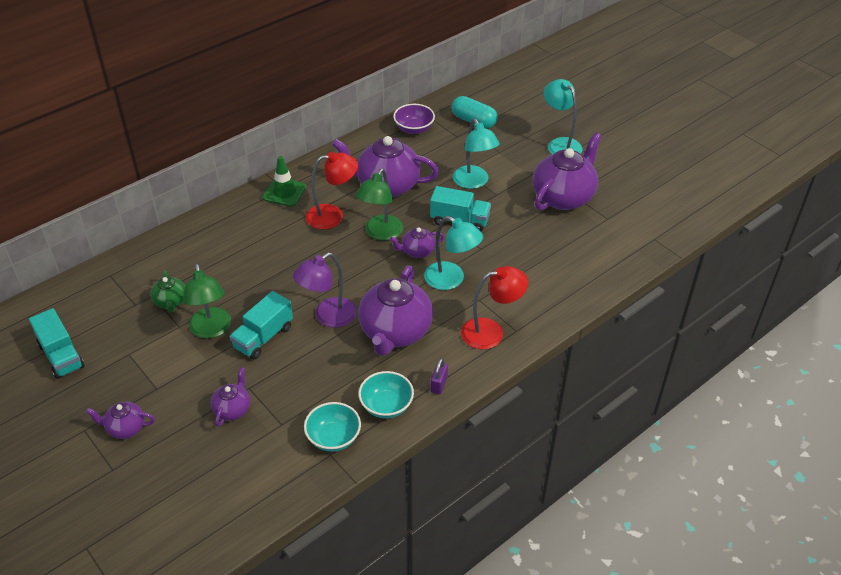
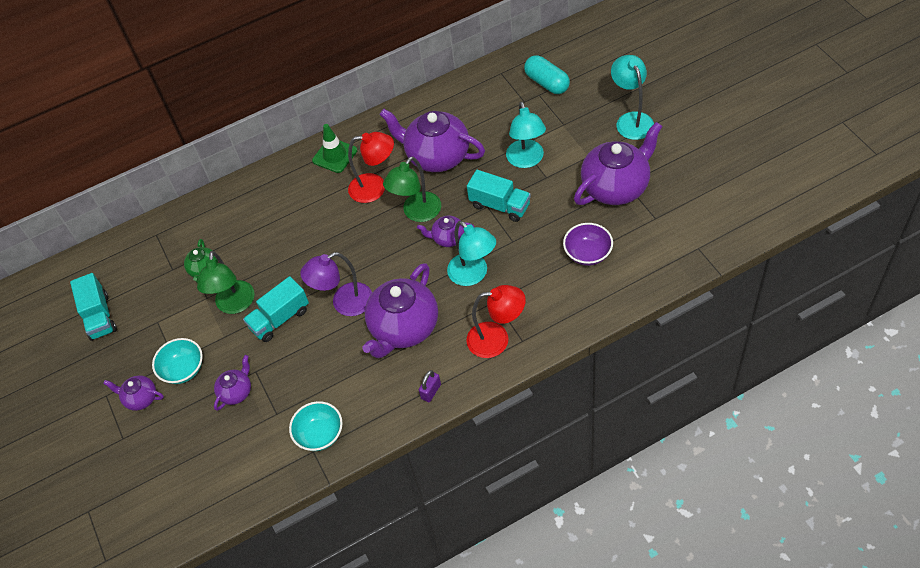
camera: 20 degrees right, 10 degrees up
(386, 406) = (376, 407): turquoise bowl -> turquoise bowl (183, 369)
(414, 129) = (482, 88): purple bowl -> purple bowl (588, 253)

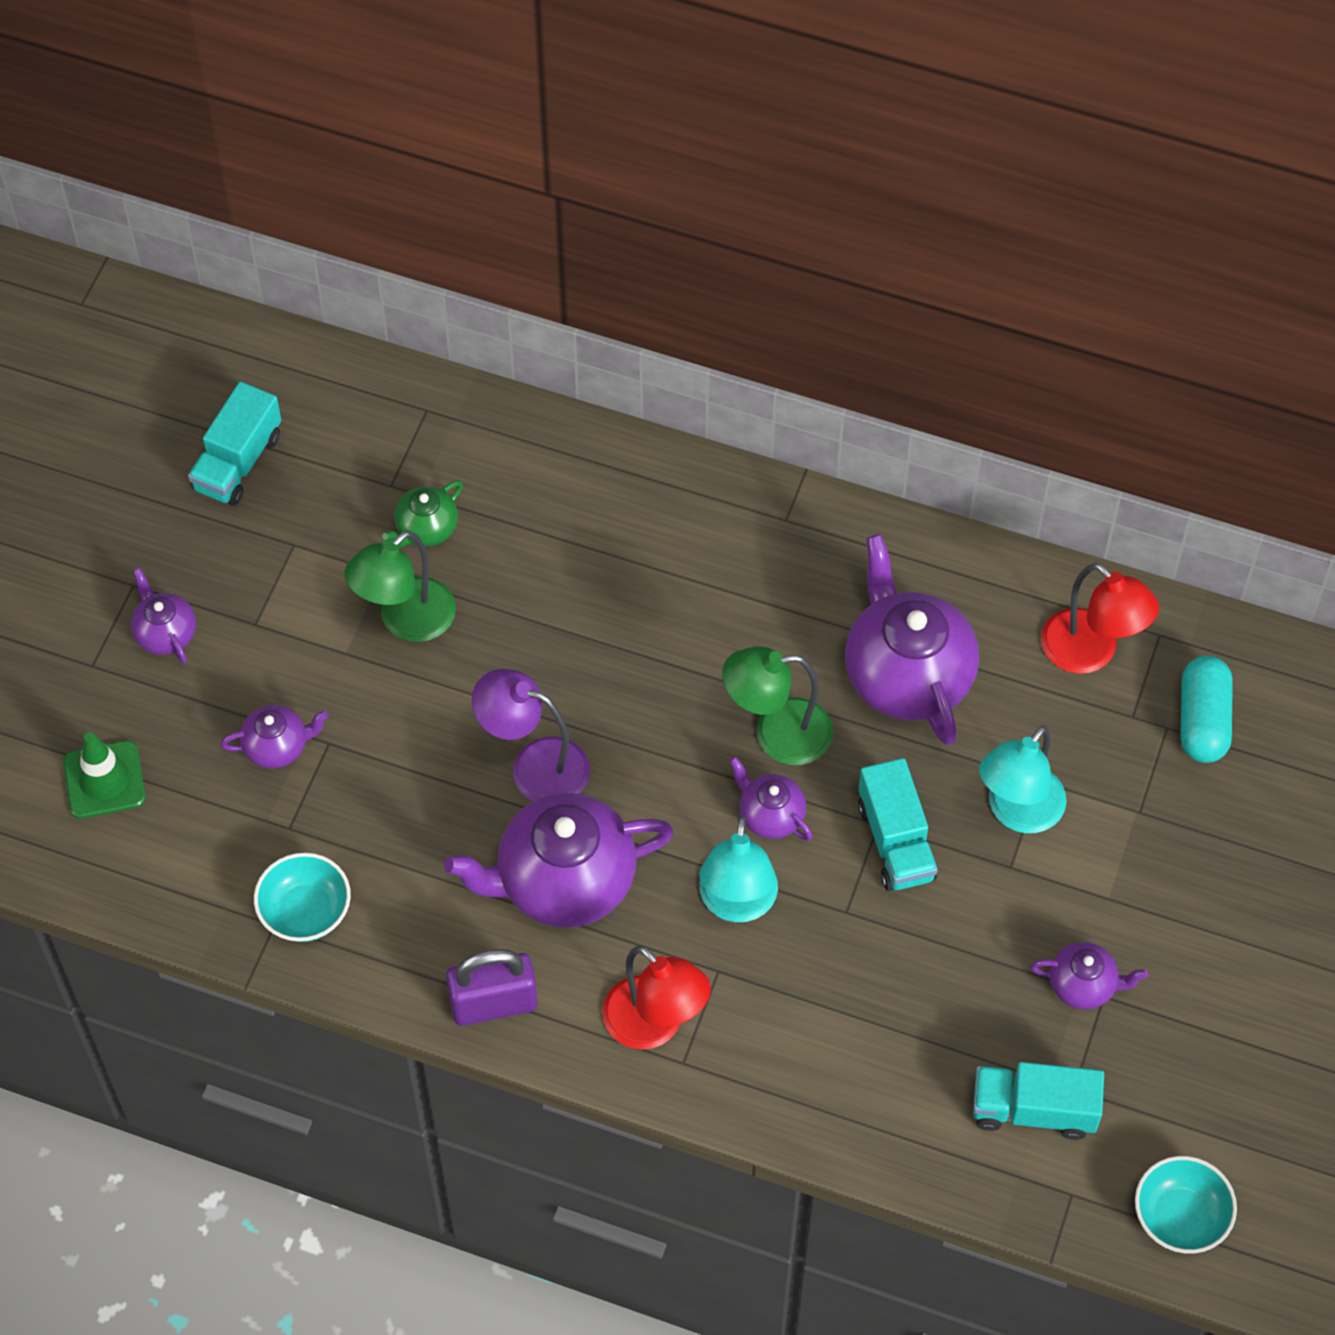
camera: 40 degrees right, 5 degrees up
(183, 369) = (252, 647): turquoise bowl -> turquoise bowl (1180, 1217)
(280, 319) = (436, 701): turquoise truck -> turquoise truck (1033, 1110)
(335, 155) = (777, 528): green traffic cone -> green traffic cone (104, 780)
(375, 188) = (770, 636): red lamp -> red lamp (1090, 653)
(431, 391) = (493, 1003): purple padlock -> purple padlock, size x1.84
(588, 253) = (918, 1038): purple bowl -> none
(616, 187) = (1083, 985): purple teapot -> purple teapot, size x0.49
(631, 120) = (1242, 908): turquoise lamp -> none

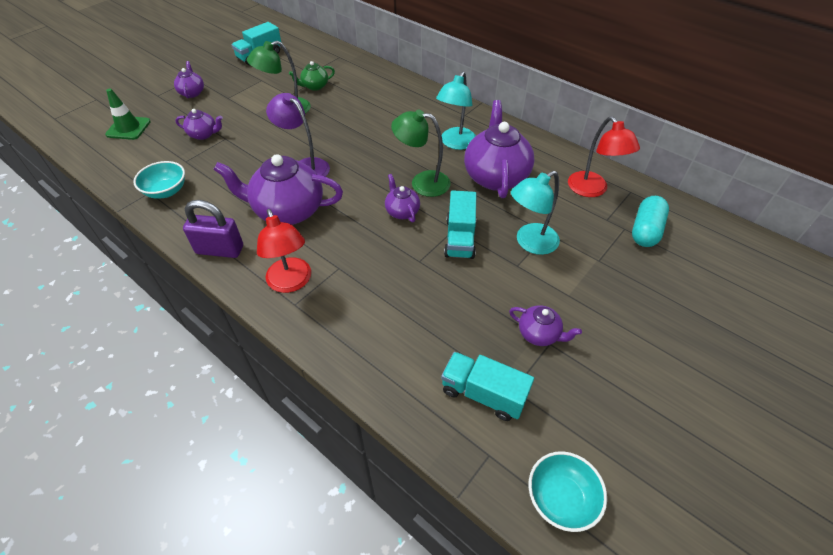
camera: 20 degrees right, 10 degrees down
(737, 904) = (365, 242): turquoise lamp -> turquoise lamp (455, 143)

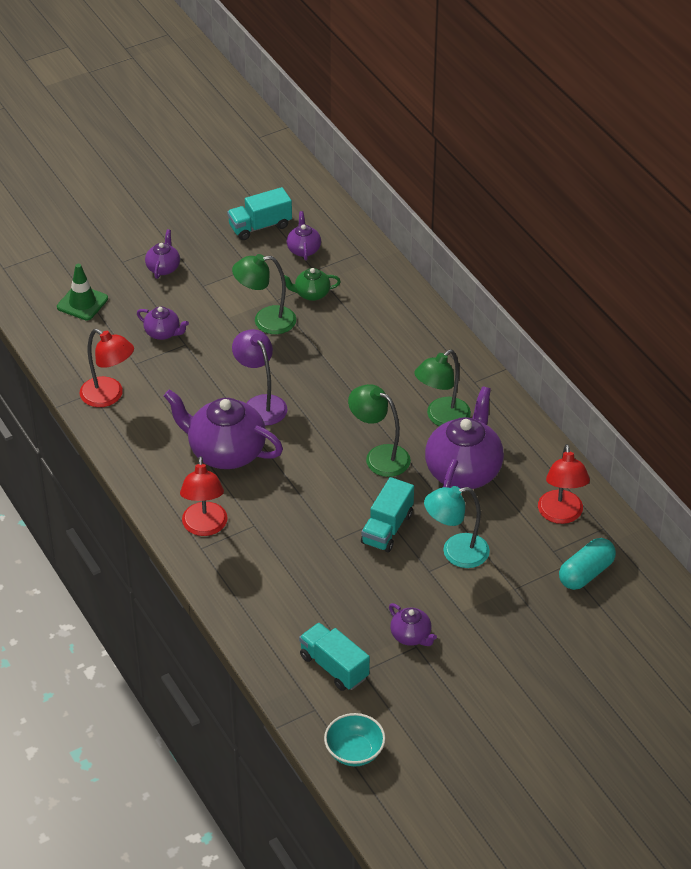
camera: 20 degrees right, 5 degrees down
(166, 191) = (109, 396): turquoise bowl -> red lamp
(220, 250) = (147, 476): purple padlock -> none
(402, 211) = (342, 484): purple teapot -> purple teapot (303, 249)
(455, 143) = (441, 418): turquoise lamp -> green lamp

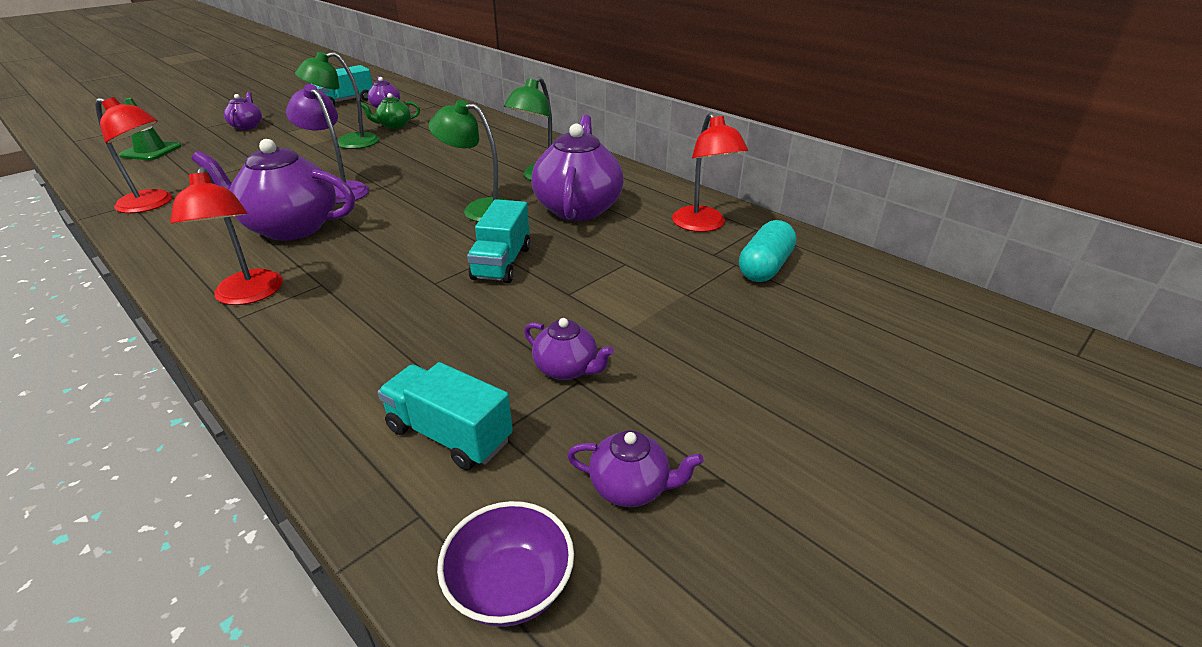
camera: 15 degrees left, 10 degrees down
(163, 333) = (235, 159): purple teapot -> purple teapot (631, 487)
(354, 752) = (510, 586): turquoise bowl -> purple bowl
(456, 553) = (596, 272): turquoise lamp -> none

